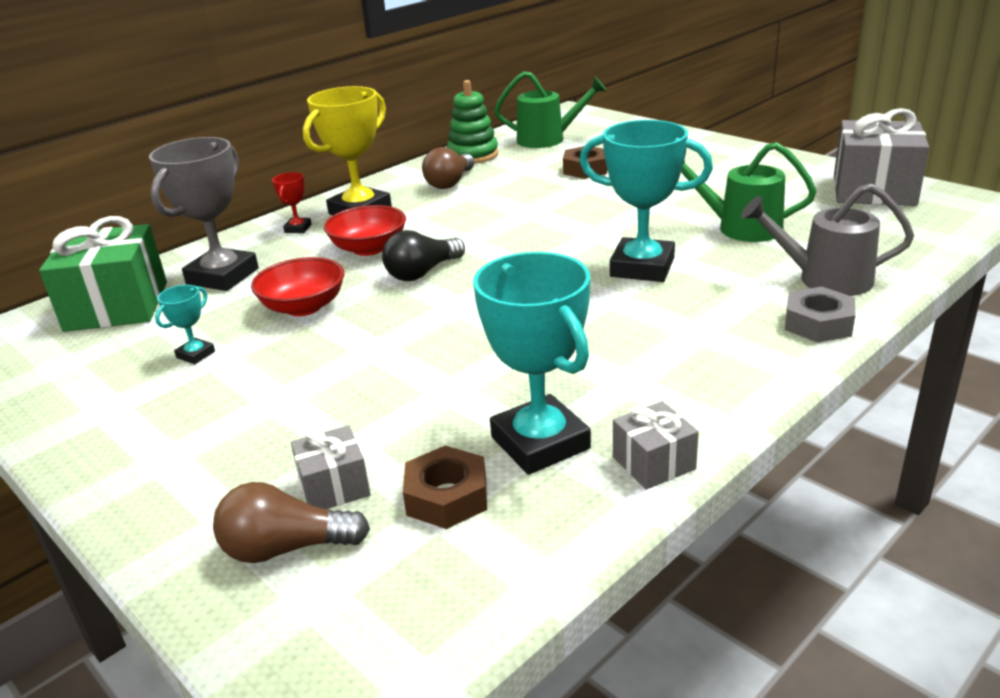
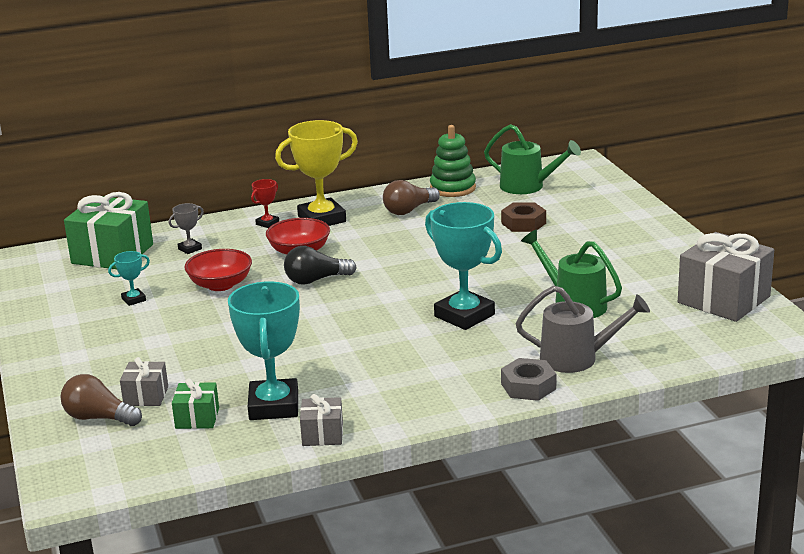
camera: 25 degrees right, 5 degrees down
(222, 276) = (190, 249): grey trophy -> grey trophy, size x0.45
(447, 497) = (197, 418): brown nut -> green gift
(824, 279) = (577, 358): grey watering can -> grey watering can turned 150 degrees clockwise

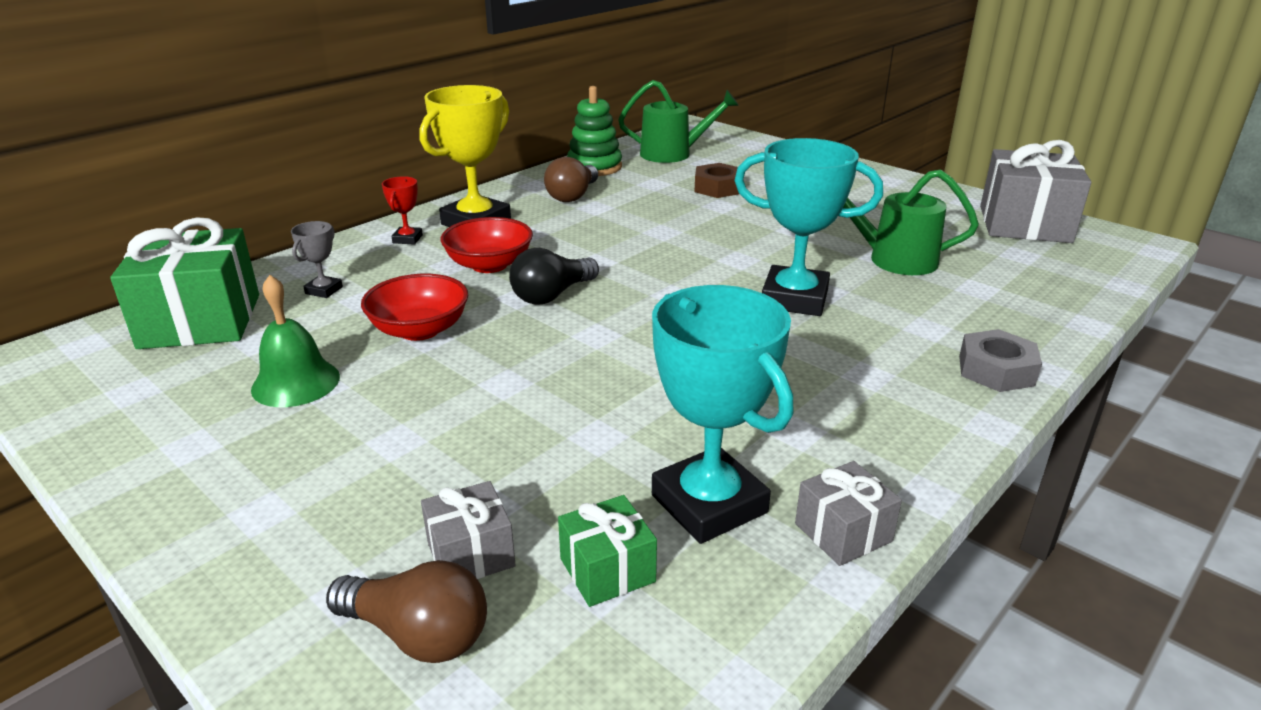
camera: 30 degrees left, 5 degrees up
(99, 418) = (418, 634): brown light bulb -> brown light bulb turned 150 degrees counterclockwise
(134, 299) = (296, 382): turquoise trophy -> green bell
(577, 358) = (992, 320): grey watering can -> none

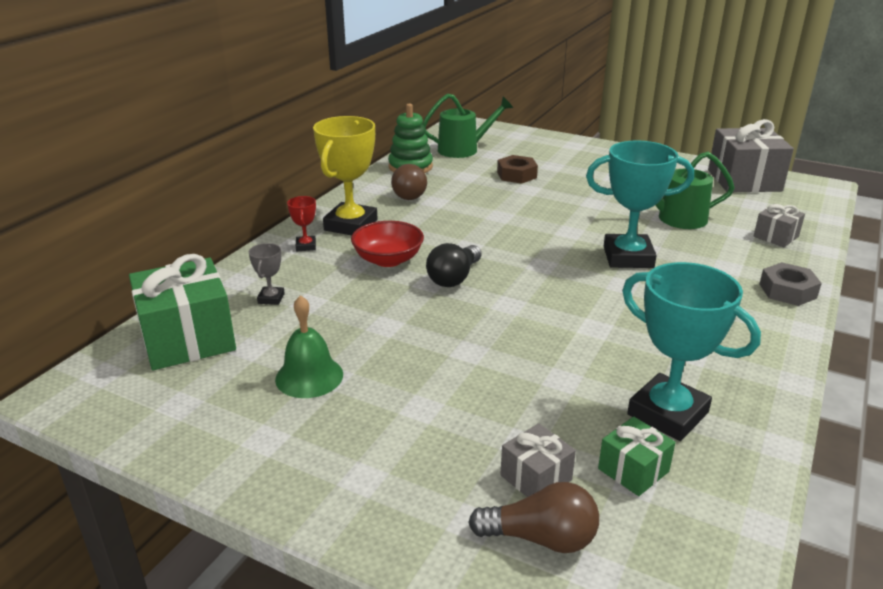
camera: 15 degrees left, 0 degrees up
(419, 330) = (374, 320): red bowl -> none
(843, 532) = (761, 417): grey gift -> grey gift (776, 236)

